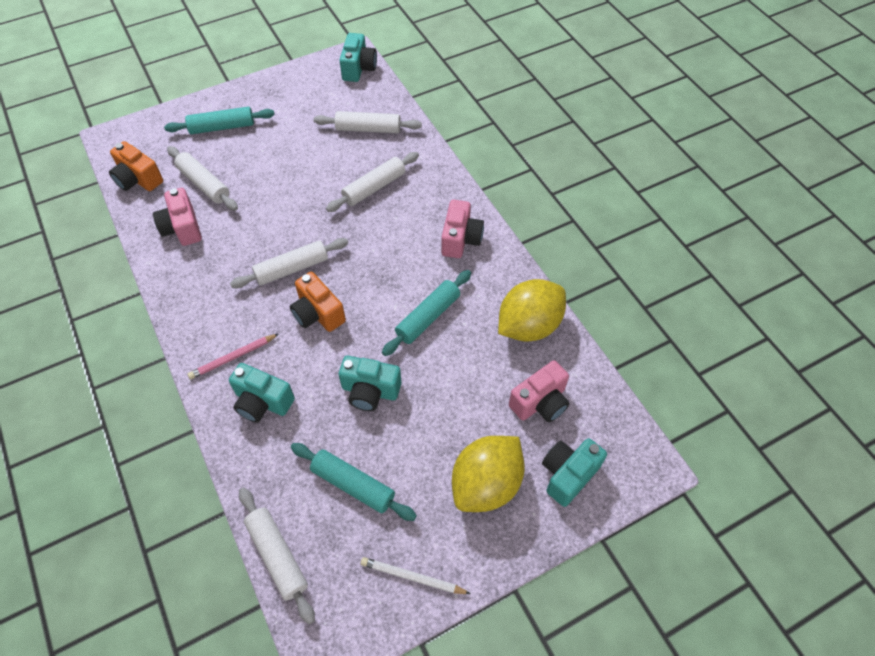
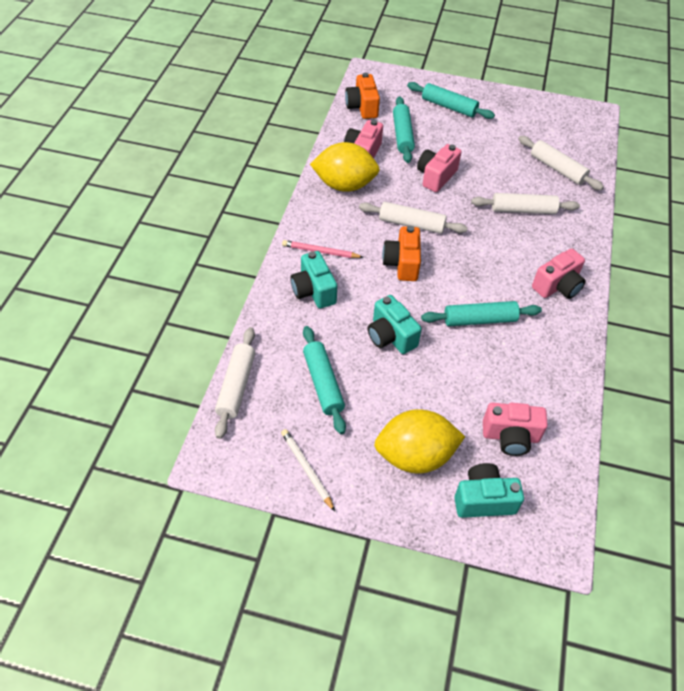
camera: 40 degrees right, 5 degrees down
(204, 184) = (402, 135): white rolling pin -> turquoise rolling pin
(272, 206) = (436, 176): none -> pink camera
(358, 68) = (590, 124): turquoise camera -> none
(528, 325) = (554, 380): yellow lemon -> yellow lemon (344, 185)

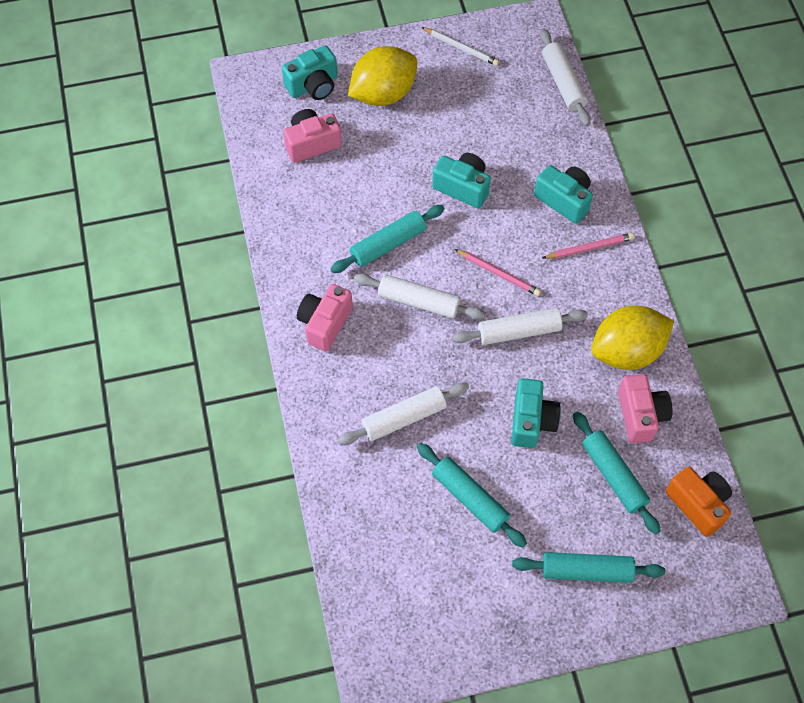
camera: 155 degrees right, 10 degrees up
(323, 383) = (494, 117): turquoise rolling pin -> turquoise rolling pin (470, 498)
(402, 263) = (499, 274): orange camera -> pink pencil
(436, 176) = (531, 421): pink camera -> turquoise camera
(557, 169) = (388, 516): white rolling pin -> white rolling pin (419, 302)

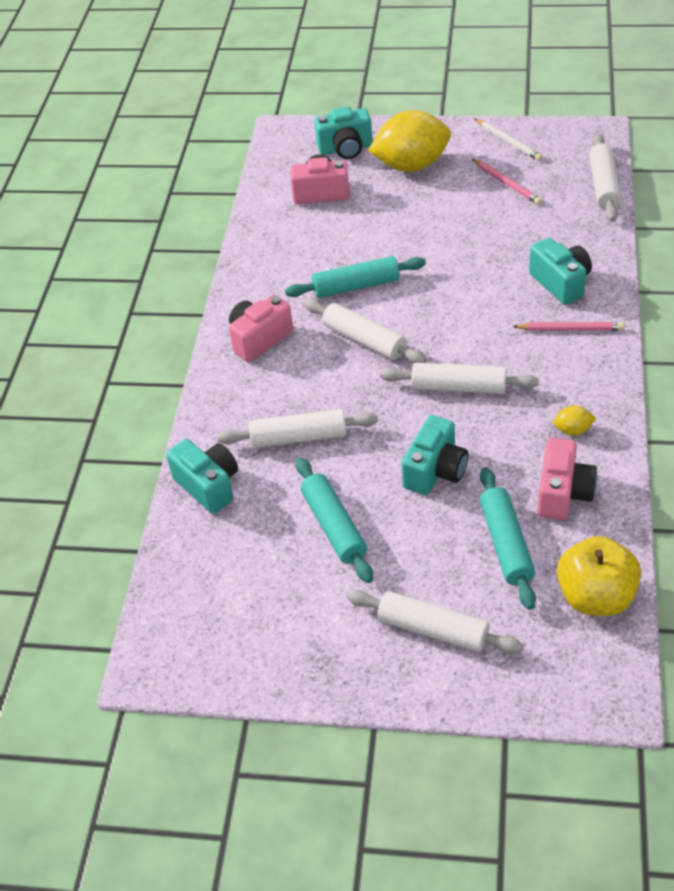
camera: 25 degrees right, 15 degrees down
(462, 187) = (456, 253): turquoise camera -> turquoise camera (208, 486)
(499, 274) = (460, 332): pink pencil -> pink pencil (507, 184)
(586, 571) = (433, 629): turquoise rolling pin -> white rolling pin
(627, 351) = (573, 430): yellow lemon -> yellow lemon, size x0.41
(698, 504) = (595, 596): orange camera -> yellow apple

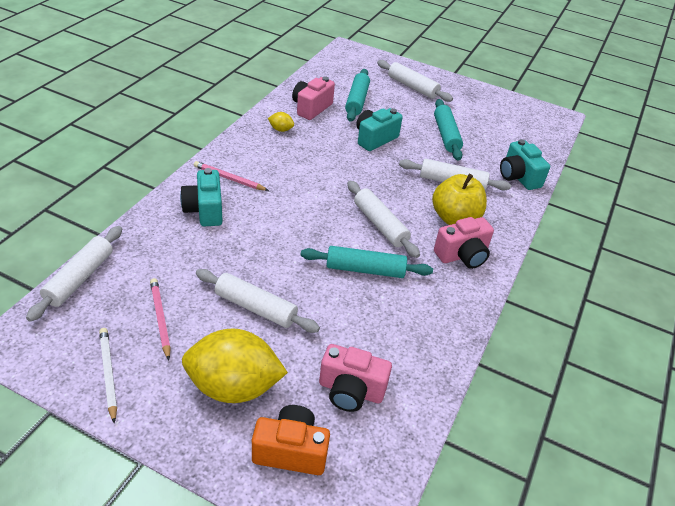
camera: 170 degrees left, 5 degrees down
(345, 148) = (291, 451): turquoise camera -> orange camera
(459, 387) = (332, 173): white rolling pin -> white rolling pin (256, 307)
(595, 596) = (328, 73): yellow apple -> yellow apple (455, 218)

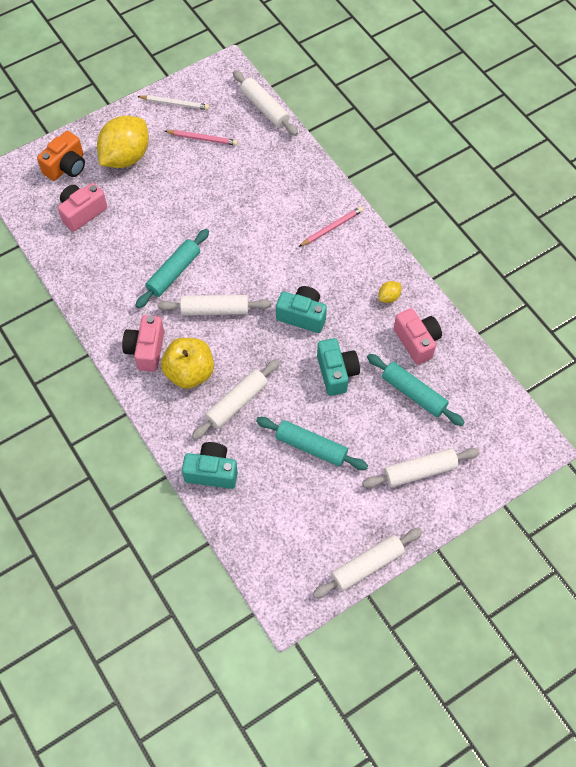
camera: 125 degrees right, 20 degrees up
(205, 210) = (299, 197): turquoise camera -> turquoise camera (302, 315)
(256, 307) = (180, 191): white rolling pin -> white rolling pin (367, 565)

